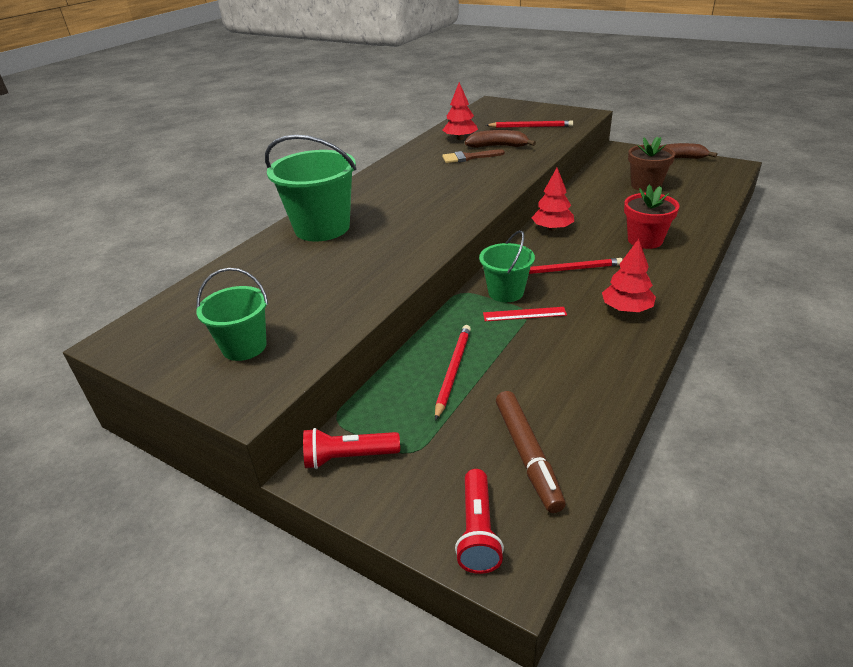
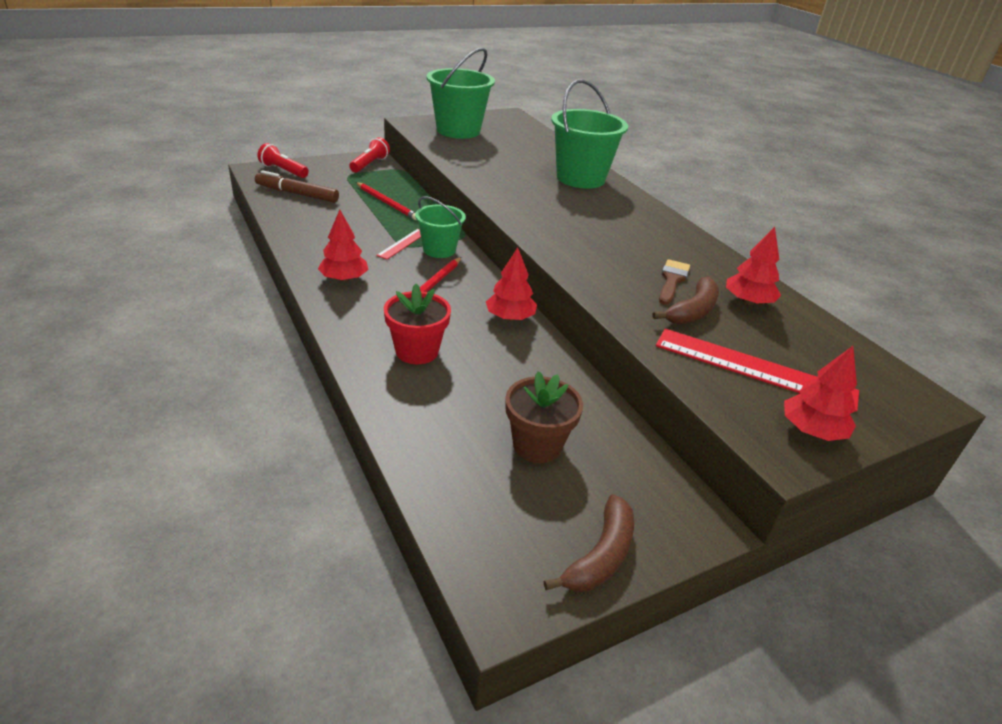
camera: 115 degrees right, 0 degrees up
(244, 346) = (458, 130): green bucket -> green bucket, size x1.67
(530, 127) = (754, 368): red pencil -> red ruler
(559, 113) = (811, 431): none -> red tree

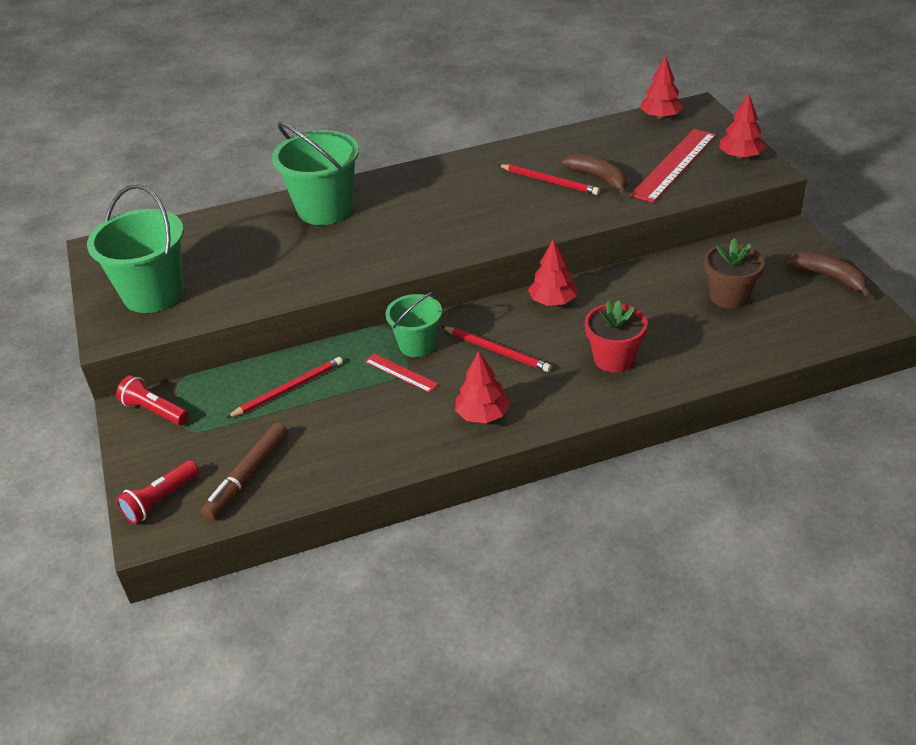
camera: 75 degrees left, 5 degrees up
(672, 280) = (549, 181): brown brush -> red pencil
(748, 302) = (580, 151): red tree -> red tree (660, 116)

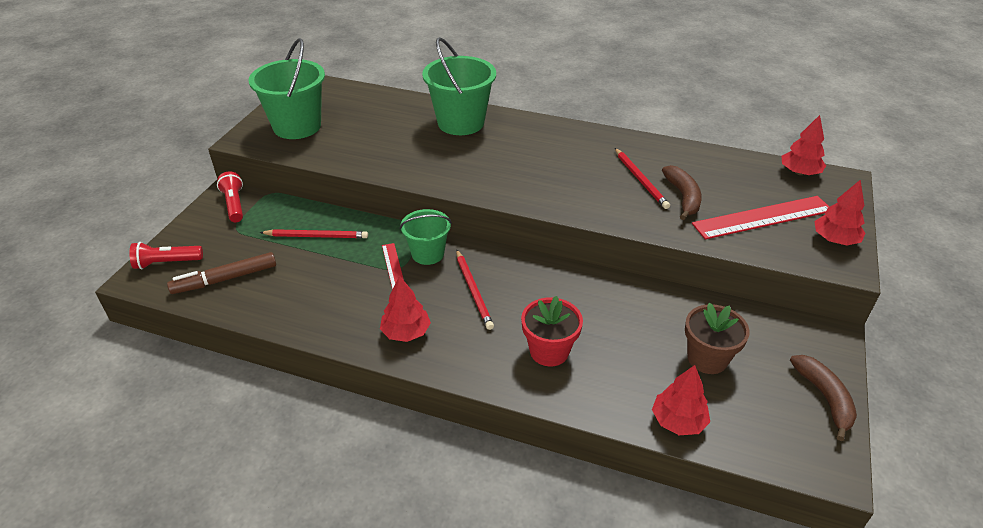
camera: 35 degrees right, 0 degrees up
(553, 301) = (559, 277): red tree -> red tree (678, 421)

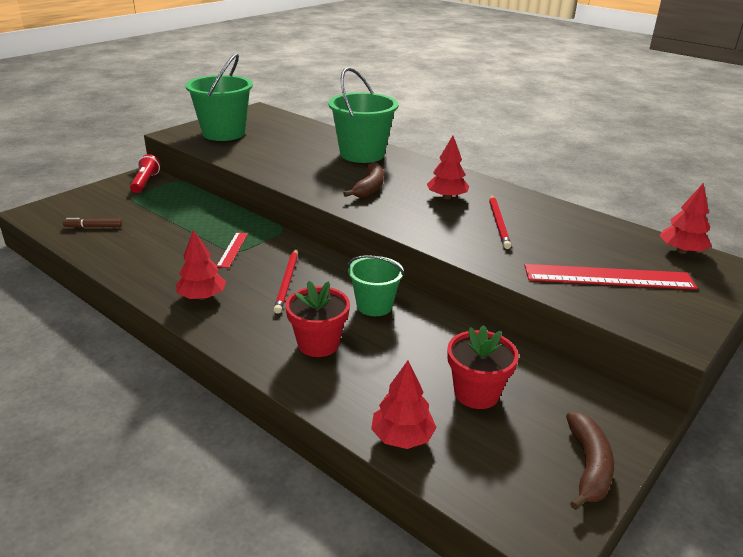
camera: 20 degrees right, 10 degrees down
(167, 263) = (62, 207): red flashlight -> none
(225, 279) = (93, 227): brown marker -> brown marker, size x0.61
(316, 236) = (189, 215): red pencil -> none
(428, 254) = (270, 247): green bucket -> green bucket (374, 306)
(683, 197) = (532, 244): brown banana -> brown banana (369, 187)
(707, 358) = (476, 393): brown flower pot -> red flower pot
(834, 240) = (681, 313): red tree -> red tree (447, 197)

